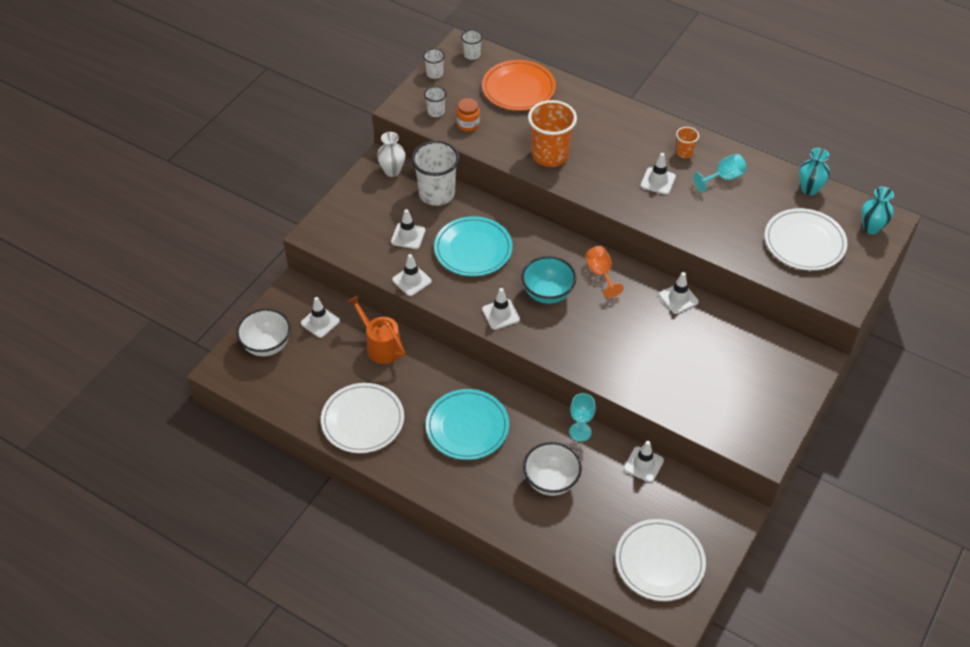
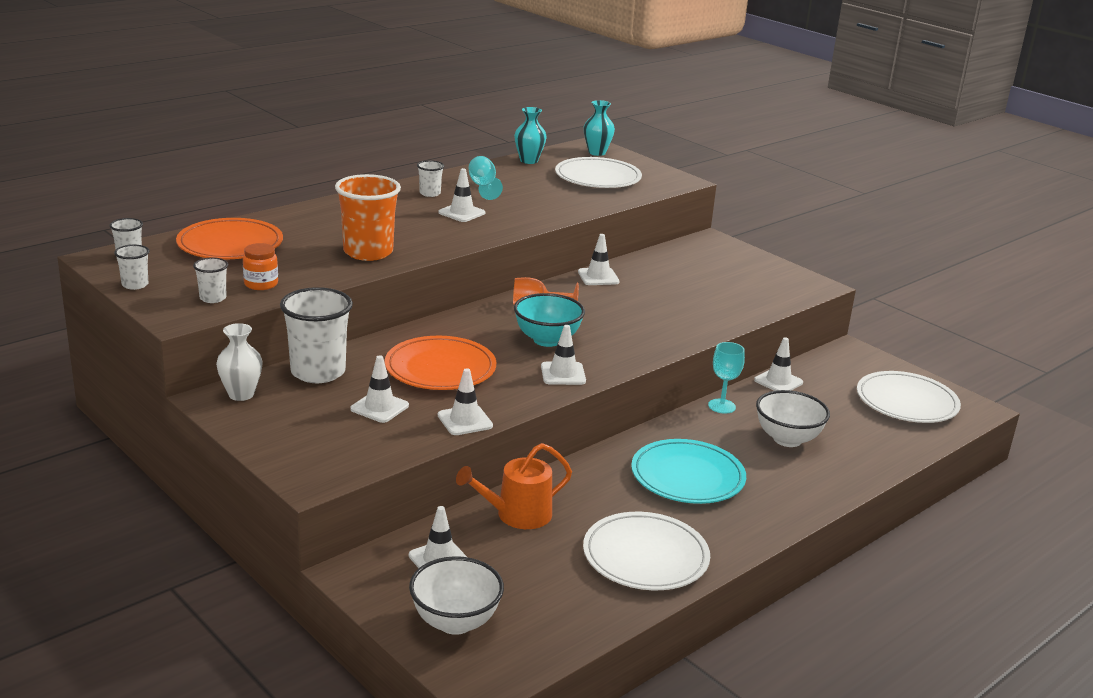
camera: 75 degrees left, 25 degrees down
(473, 249) = (440, 368): turquoise plate -> orange plate
(684, 152) = (430, 193): orange cup -> white cup

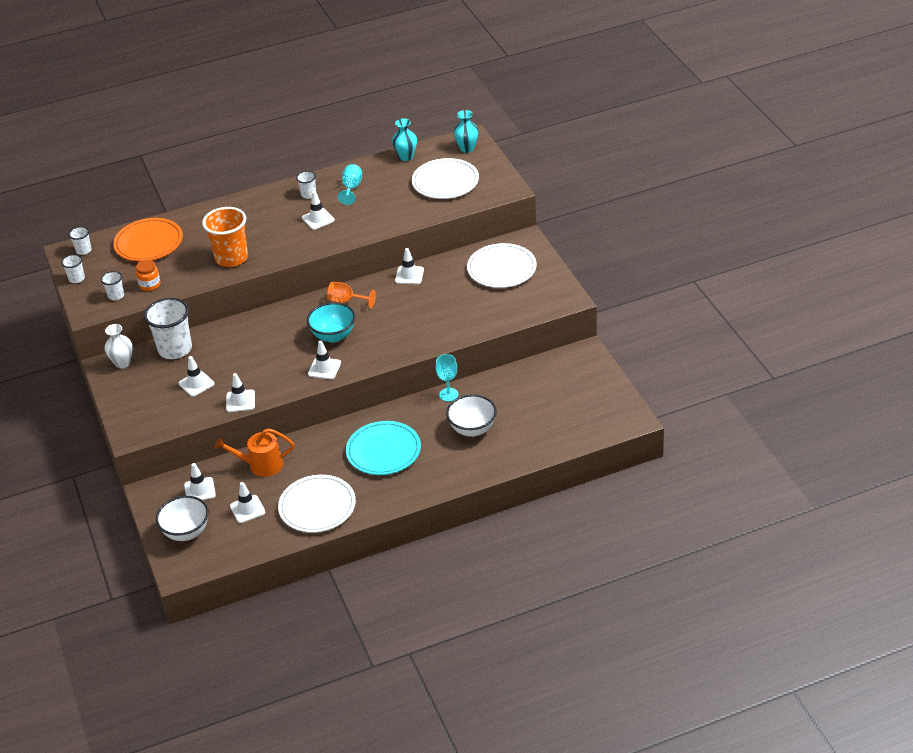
camera: 25 degrees right, 15 degrees up
(440, 368) = (250, 355): orange plate -> none
(778, 381) = (506, 376): white traffic cone -> white traffic cone (247, 509)
(906, 402) = (585, 407): white plate -> white plate (501, 269)

